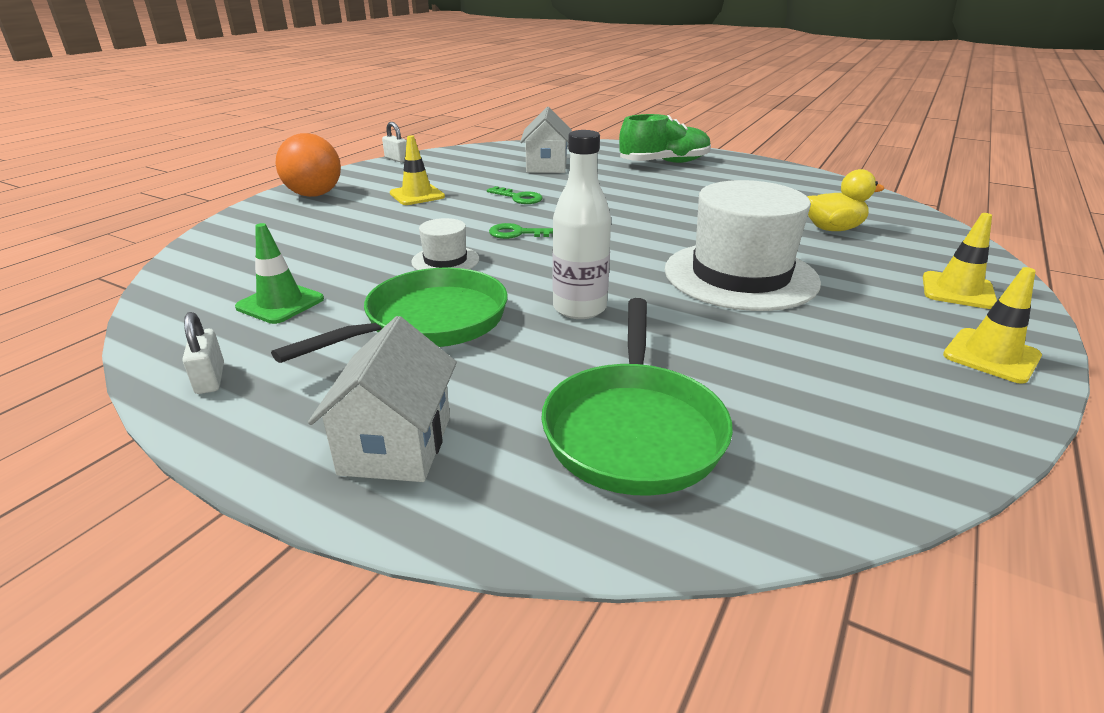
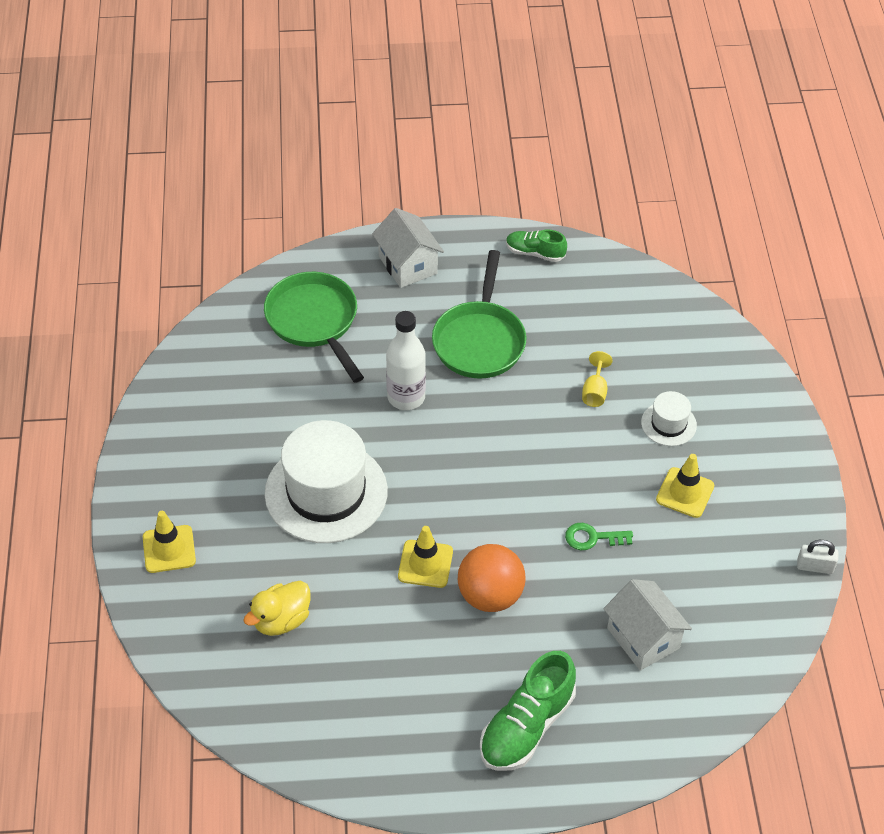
camera: 145 degrees right, 20 degrees up
(210, 378) = (535, 253): white padlock -> green shoe
(280, 303) = (582, 312): green traffic cone -> none
(314, 195) = (769, 444): orange ball -> orange ball (490, 595)
(382, 252) = (595, 391): none -> yellow goblet
(445, 260) = (541, 405): white hat -> white hat (668, 424)
(517, 233) = (529, 470): green key -> none
(991, 356) = (148, 470): yellow traffic cone -> yellow traffic cone (425, 564)

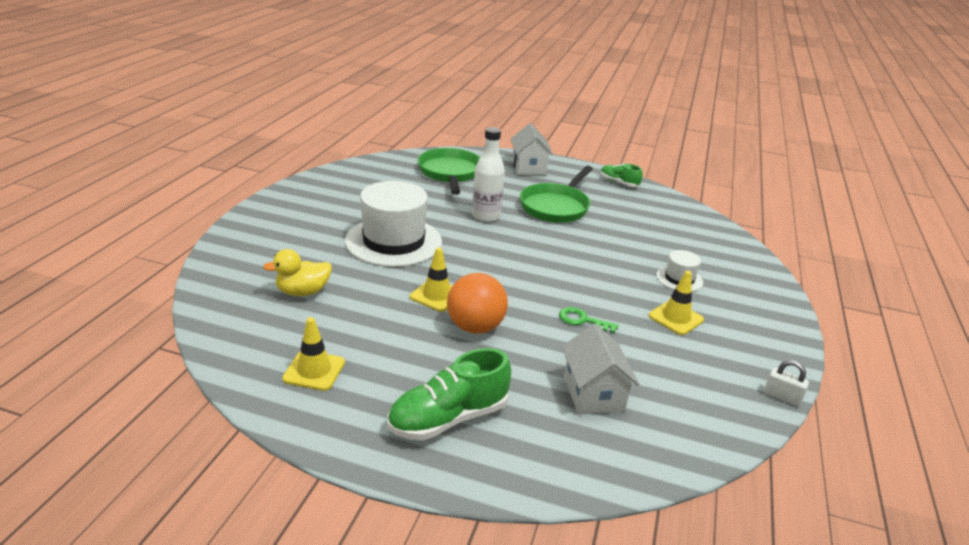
camera: 20 degrees right, 20 degrees down
(169, 549) = (261, 236): yellow traffic cone -> yellow traffic cone (314, 371)
(595, 391) = (627, 249): yellow goblet -> none

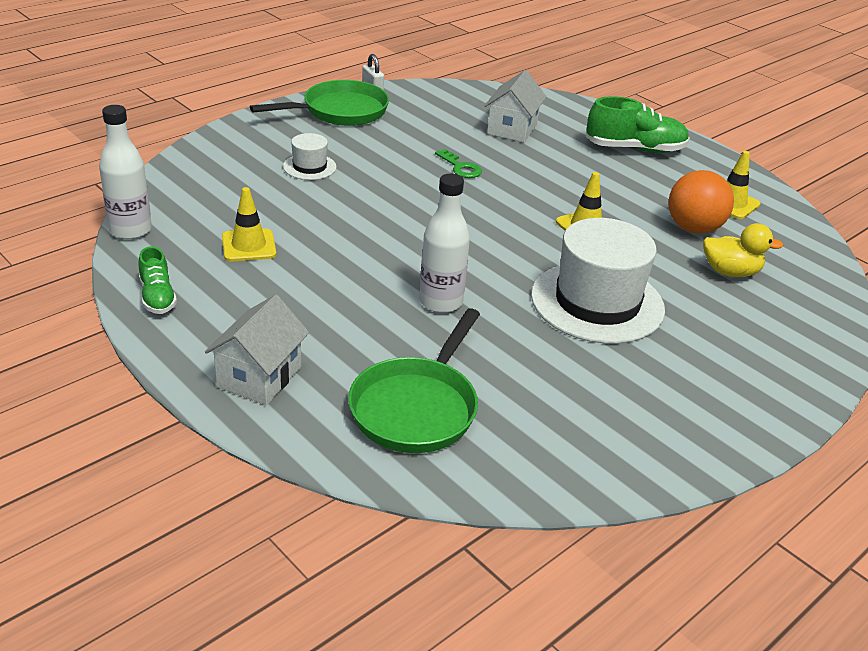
camera: 150 degrees left, 5 degrees up
(475, 327) = (568, 191): orange ball -> orange ball (693, 228)
(556, 206) = (321, 287): green pan -> green pan (340, 111)
(676, 318) = (370, 144): yellow traffic cone -> yellow traffic cone (248, 246)
(689, 206) = (130, 230): none -> white bottle

